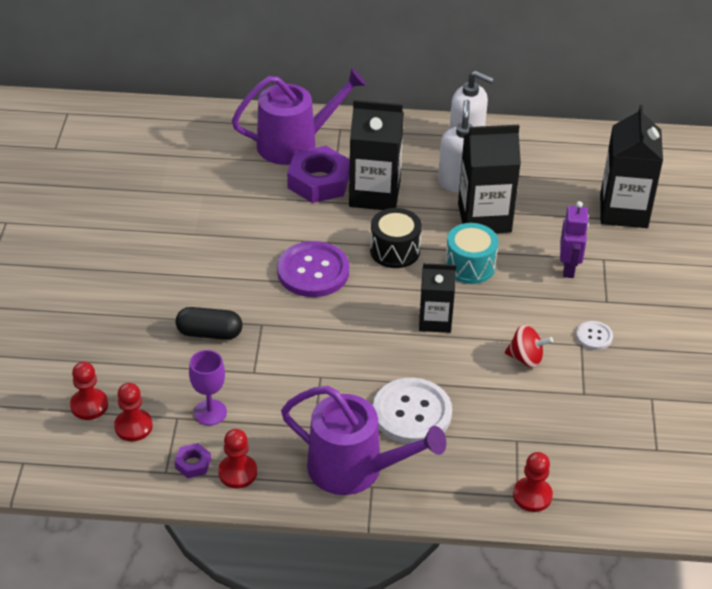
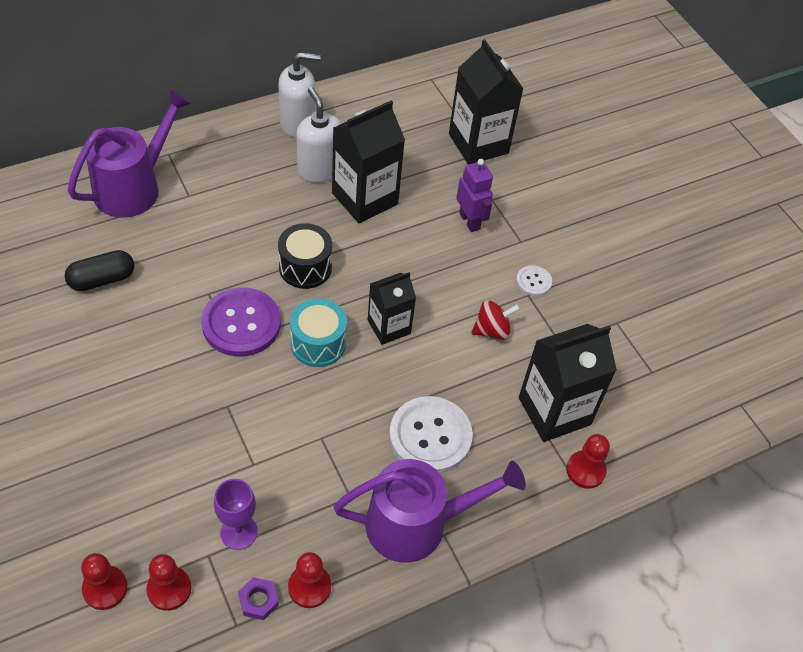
camera: 35 degrees left, 10 degrees up
(209, 333) = (181, 441): black capsule -> black capsule (102, 279)
(319, 181) = (184, 220): purple nut -> none
(374, 194) = (247, 213): black carton -> black carton (554, 411)
(470, 266) = (383, 255): turquoise drum -> turquoise drum (318, 343)

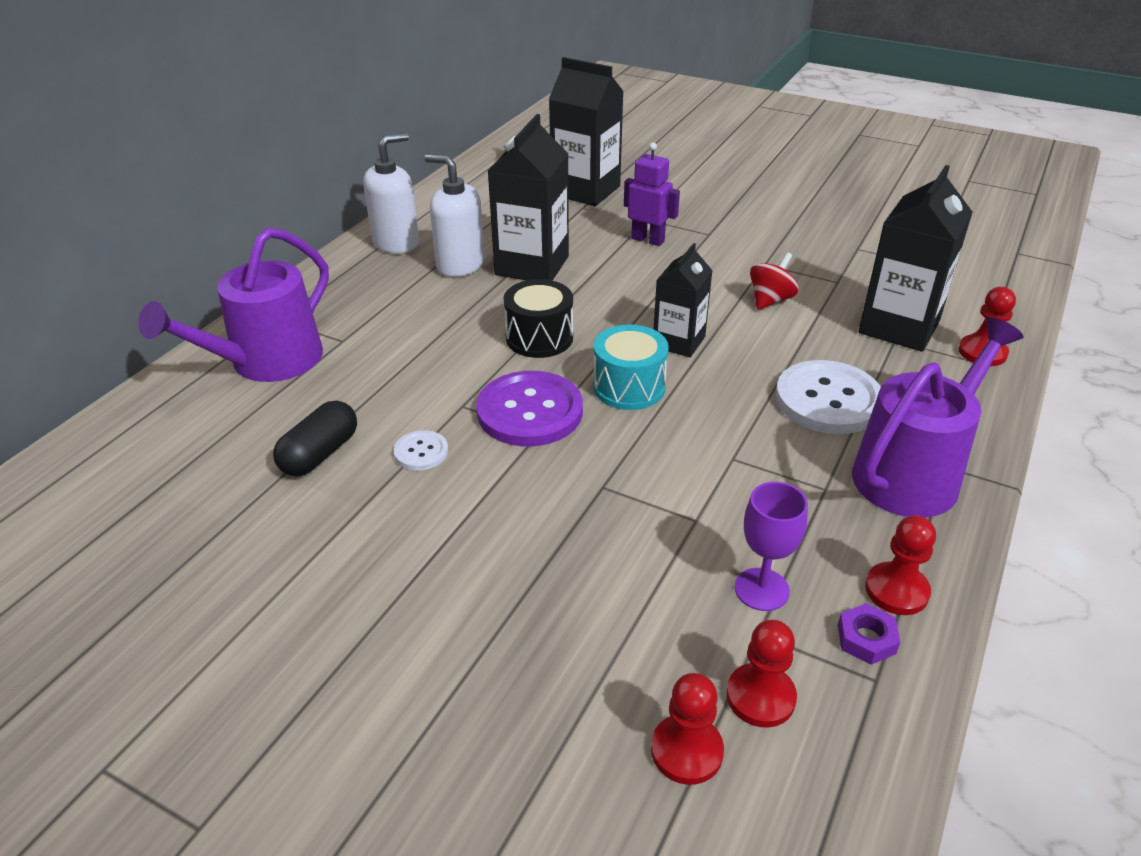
camera: 30 degrees left, 15 degrees down
(133, 187) = (267, 362): purple watering can -> purple watering can turned 150 degrees counterclockwise
(533, 282) = (757, 253): white button -> white button (421, 452)

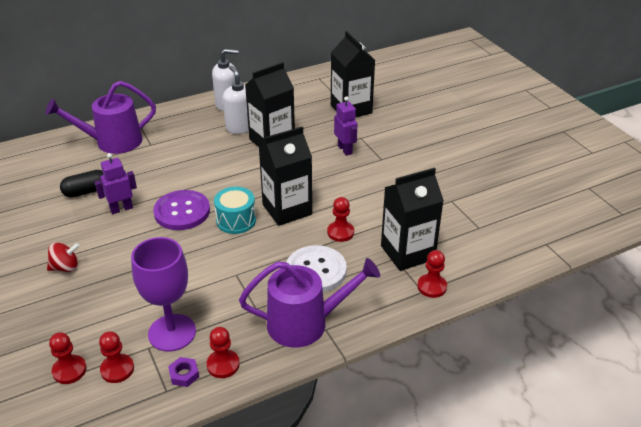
camera: 35 degrees right, 0 degrees up
(421, 452) = (121, 209): white button -> purple robot
(539, 338) = (229, 179): black drum -> none
(679, 342) = (287, 209): black carton -> black carton, size x1.61
(761, 589) = (172, 332): purple goblet -> purple goblet, size x1.72
(770, 300) = (361, 208): red spinning top -> red spinning top (65, 267)
(788, 339) = (340, 232): none -> red pawn

